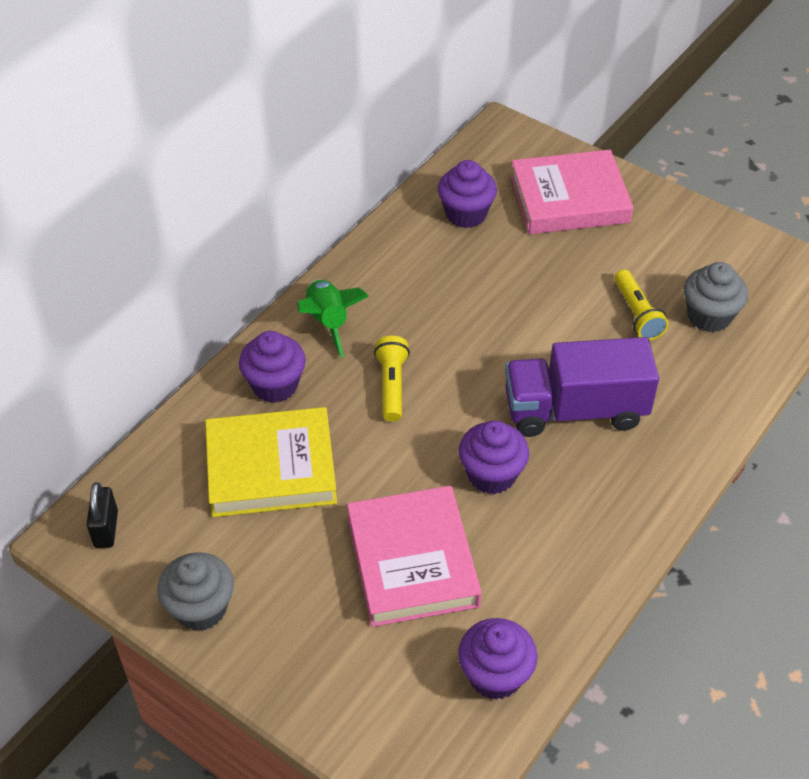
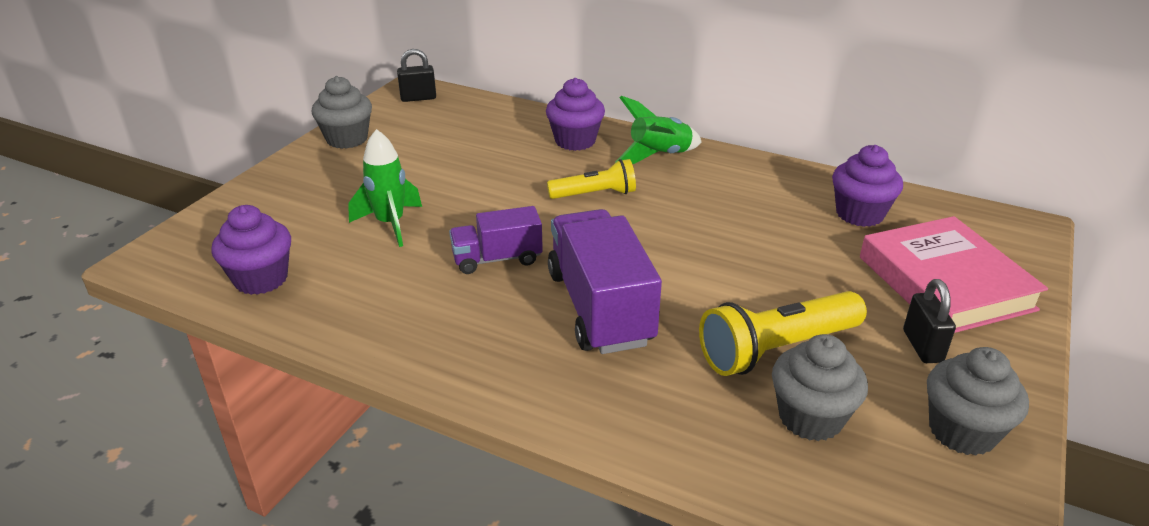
camera: 80 degrees right, 15 degrees down
(271, 468) = (485, 150): yellow book -> none
(412, 561) = (390, 224): pink book -> green rocket
(491, 475) = (497, 259): purple cupcake -> purple truck
(637, 314) = (777, 349): yellow flashlight -> yellow flashlight, size x1.55
(640, 237) = (922, 346): none -> black padlock
(723, 248) = (962, 431): none -> grey cupcake

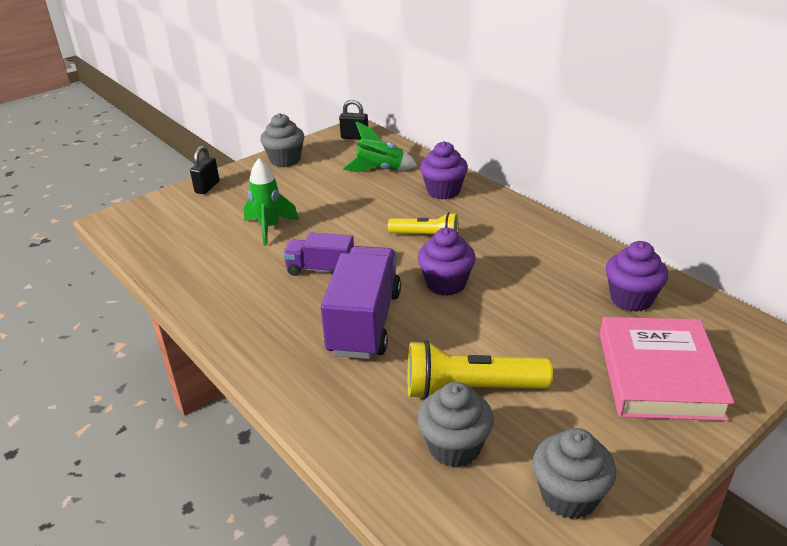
camera: 25 degrees right, 0 degrees up
(261, 279) = (166, 248): purple cupcake -> purple cupcake (446, 284)
(659, 156) = (499, 216): green rocket -> green rocket (380, 170)
(922, 346) = (593, 420): black padlock -> black padlock (207, 187)

